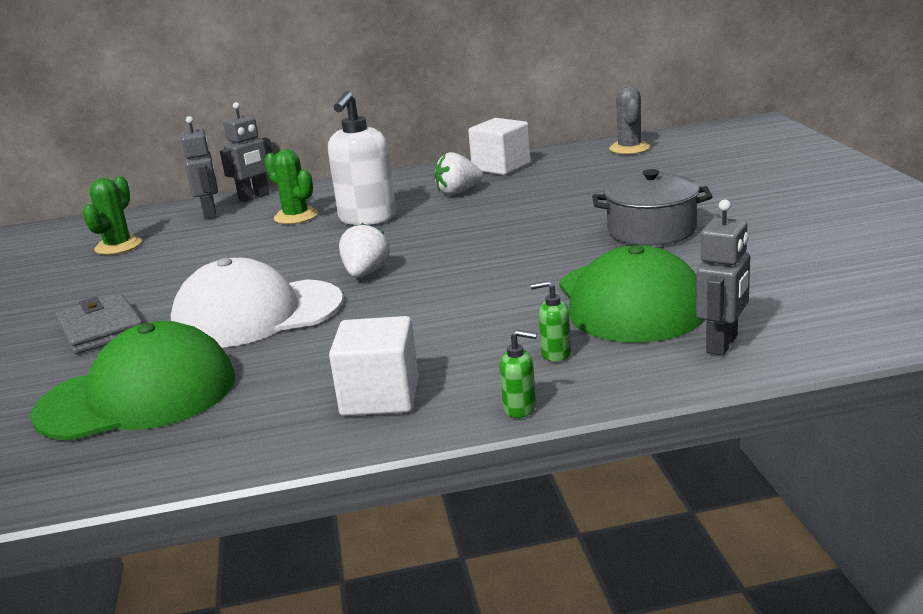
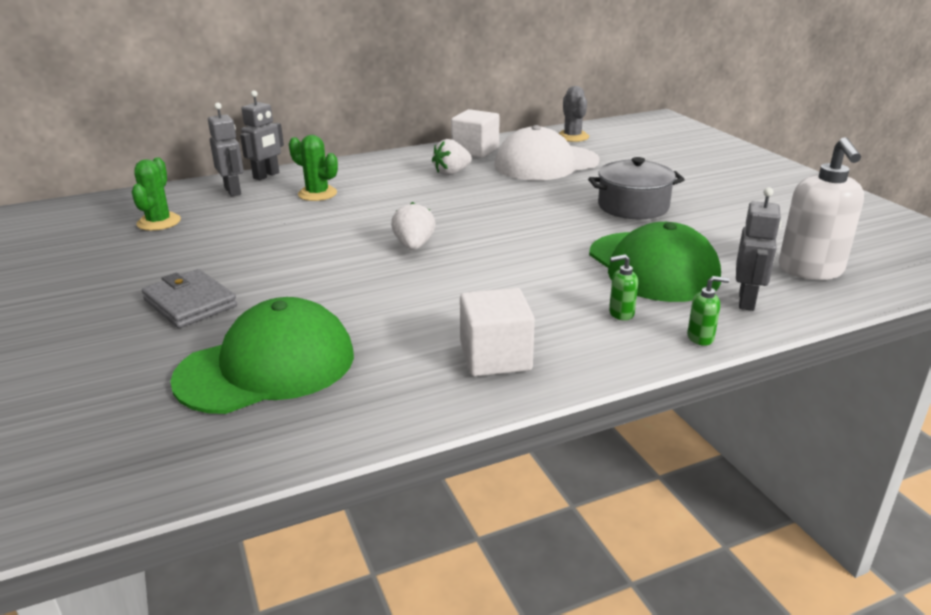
camera: 15 degrees left, 5 degrees up
(257, 314) = (336, 285): white cap -> white cap (546, 163)
(367, 218) = (385, 196): white soap dispenser -> white soap dispenser (810, 270)
(520, 408) = (621, 362): green soap dispenser -> green soap dispenser (700, 338)

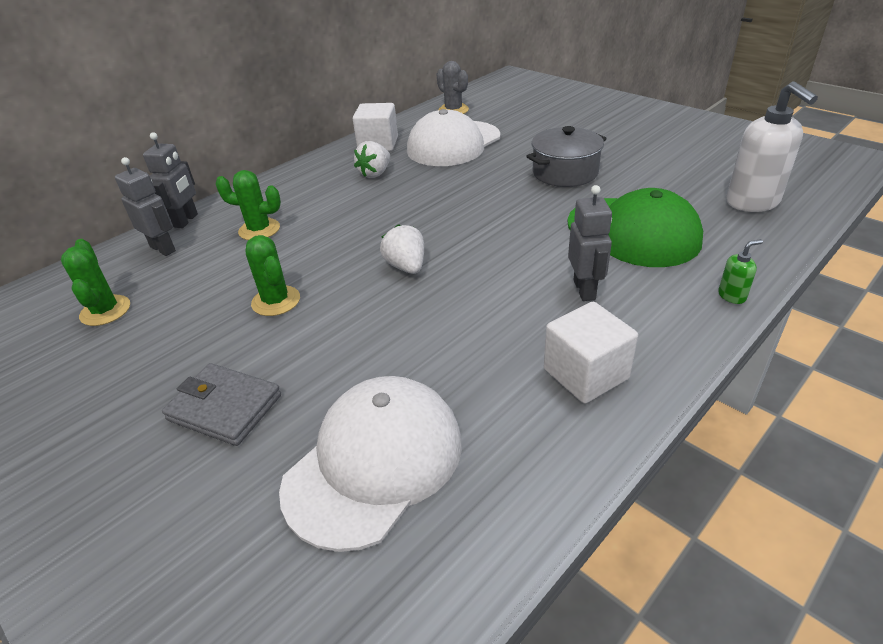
camera: 20 degrees left, 10 degrees up
(267, 366) = (374, 463): green cap -> white cap
(287, 245) = (276, 301): none -> green cactus
(621, 314) = (649, 290): green soap dispenser -> none
(747, 301) = (734, 247): grey robot -> grey robot (585, 290)

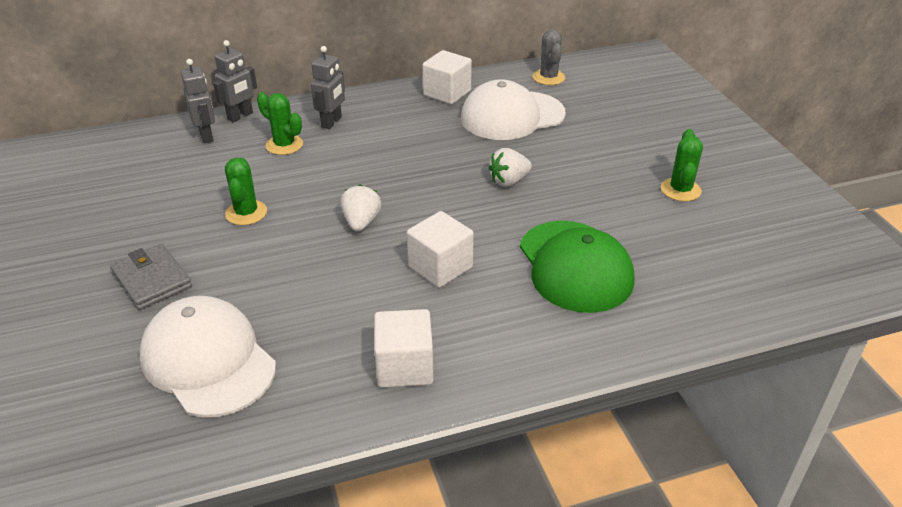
camera: 25 degrees right, 0 degrees up
(105, 311) = (134, 174): green cactus -> green cactus (680, 190)
(374, 463) = (208, 361): white cap -> white cap turned 105 degrees counterclockwise
(375, 173) = (417, 124): white strawberry -> white strawberry (509, 181)
(521, 276) = (440, 267): none -> white cube
(565, 172) = (580, 183): grey pot -> none
(585, 290) = (477, 300): grey robot -> grey robot (332, 122)
(732, 296) = (592, 358): green soap dispenser -> none
(753, 202) = (722, 282): white soap dispenser -> none

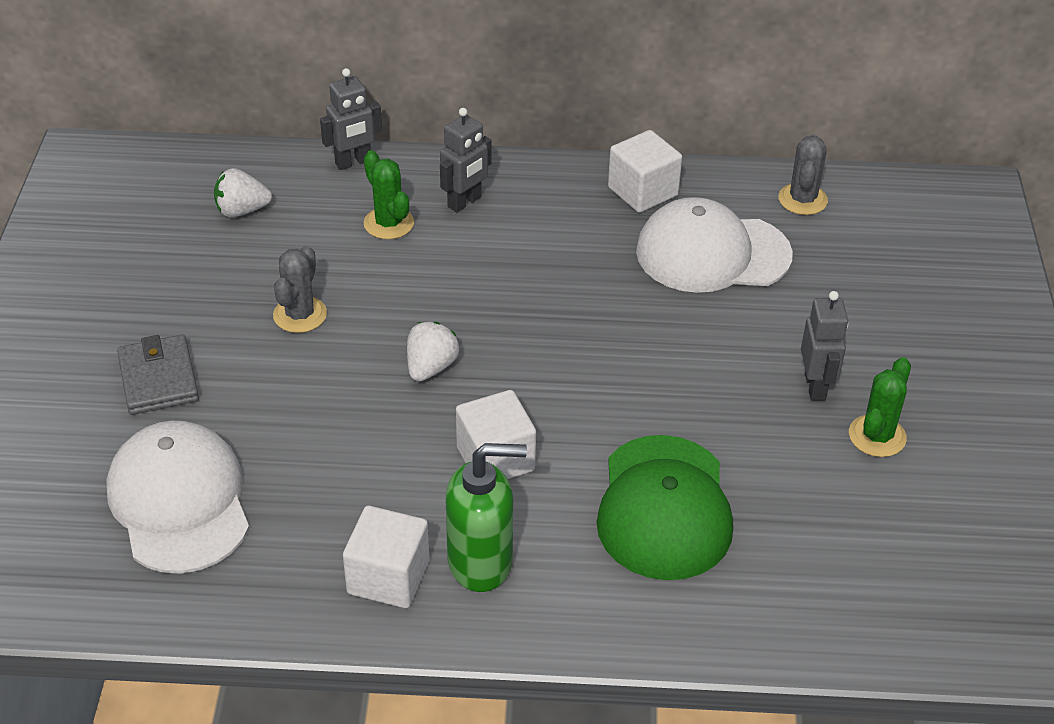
camera: 20 degrees right, 5 degrees up
(206, 136) = (299, 184): grey robot -> grey robot (815, 386)
(246, 213) = (300, 315): green cactus -> grey cactus
(469, 336) = (481, 562): none -> green soap dispenser
(509, 181) = (649, 358): white strawberry -> white strawberry (242, 211)

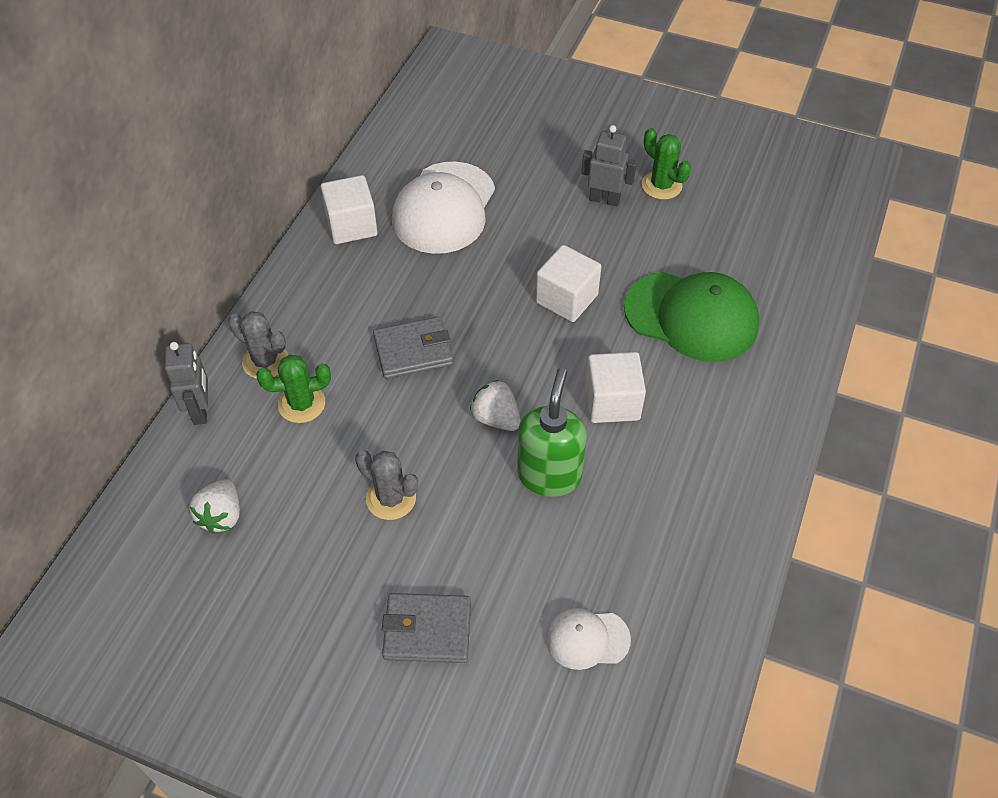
camera: 70 degrees left, 10 degrees up
(179, 501) = (587, 639): white cap -> white cap, size x0.51
(388, 577) = (712, 502): white cube -> white cube (566, 299)
(465, 202) = (302, 343): grey robot -> none
(481, 562) = (713, 438): green soap dispenser -> green soap dispenser (549, 475)
(492, 282) = (413, 351): none -> grey wallet
(802, 200) = (410, 140): grey cactus -> grey cactus (265, 361)

